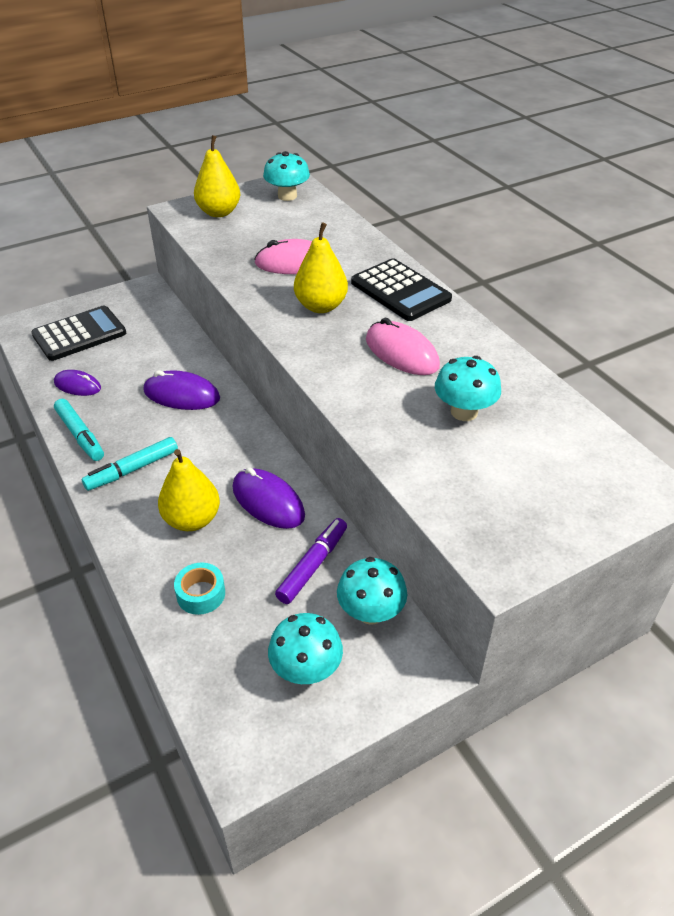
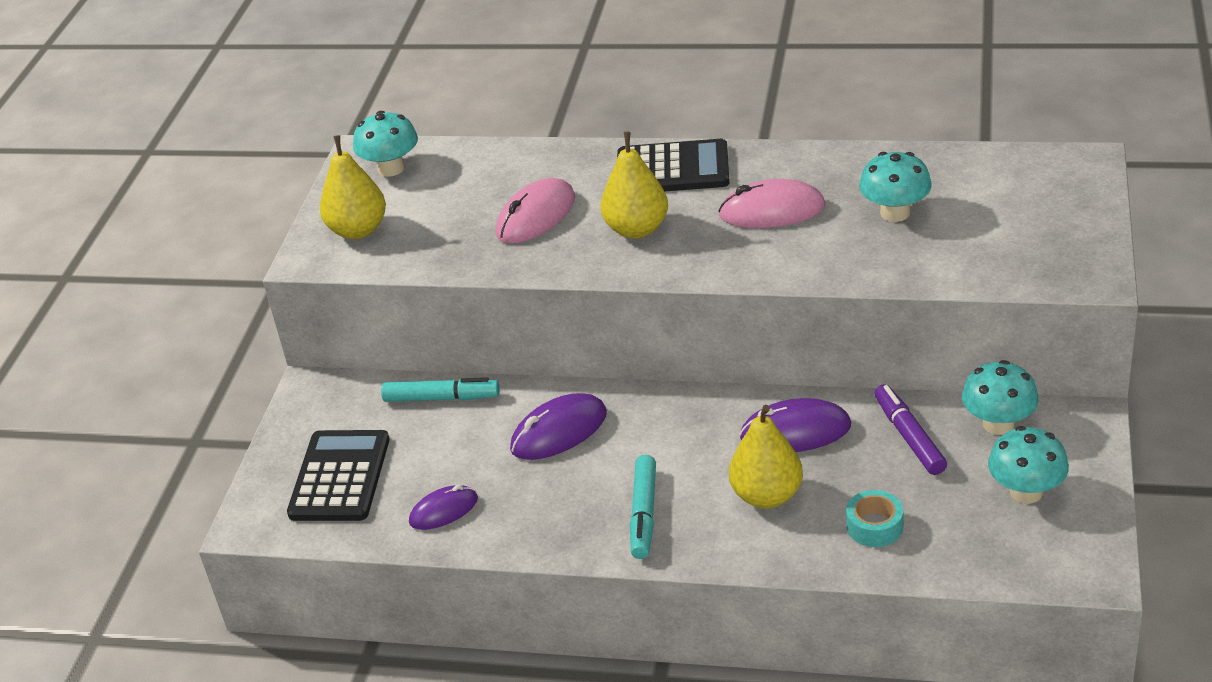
camera: 45 degrees left, 5 degrees down
(80, 435) = (540, 537): turquoise marker -> turquoise marker (441, 398)

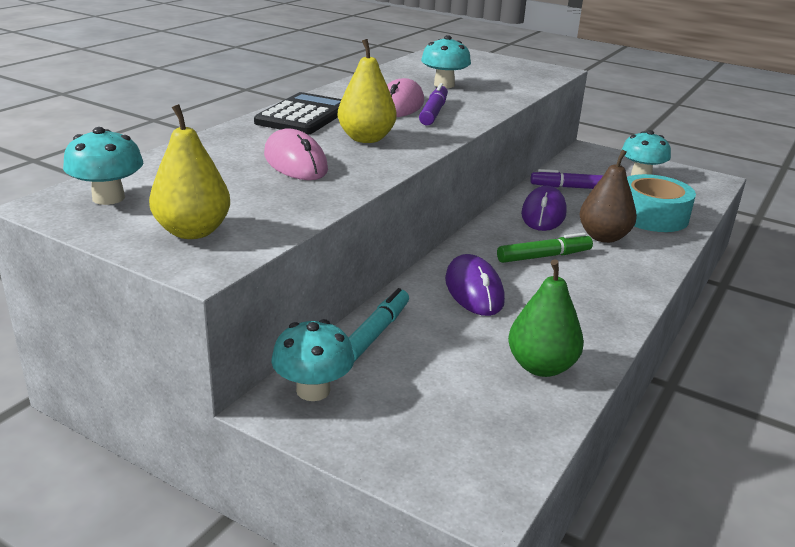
camera: 75 degrees left, 10 degrees down
(339, 477) = (447, 418): black calculator -> none
(443, 511) = (541, 367): purple mouse -> green pear
(644, 514) = (598, 281): turquoise marker -> none
(674, 460) = (544, 256): none -> green marker
(767, 495) = (603, 237): yellow pear -> brown pear
(770, 240) = (433, 112): none -> purple marker
(874, 526) = (651, 216): turquoise tape -> turquoise tape, size x1.86
(998, 424) = (577, 166): turquoise mushroom -> turquoise mushroom (313, 390)

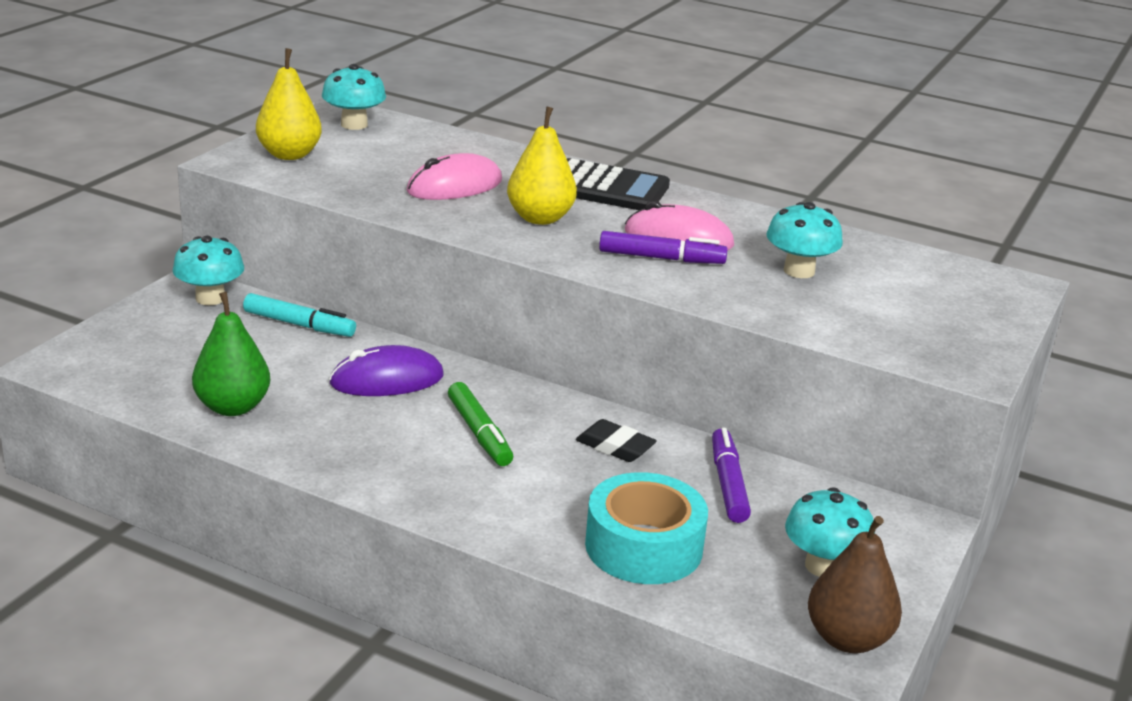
camera: 85 degrees right, 0 degrees up
(543, 214) = (615, 446): purple mouse -> black eraser
(603, 237) = (551, 488): brown pear -> brown pear (848, 639)

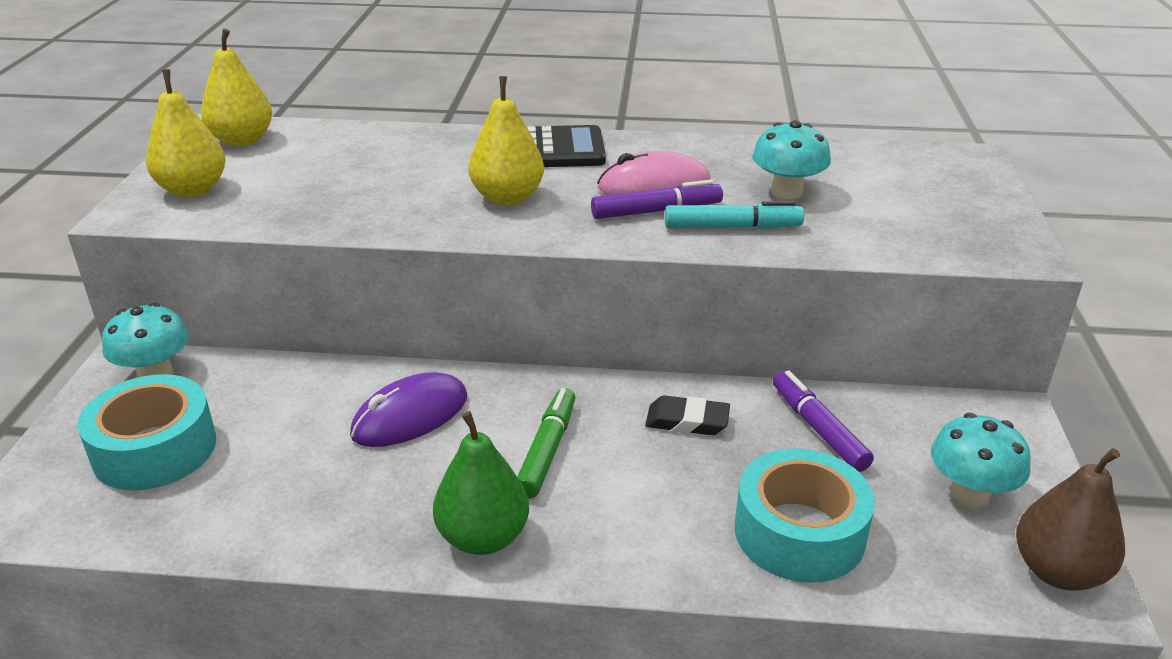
camera: 20 degrees left, 5 degrees up
(181, 349) = (155, 449): none -> turquoise tape
(233, 407) = (258, 506): green pear -> green pear (483, 537)
(299, 325) = (275, 377): turquoise marker -> turquoise marker (732, 227)
(354, 125) = (242, 140): turquoise mushroom -> yellow pear
(454, 186) = (395, 184): pink mouse -> none
(479, 433) = (547, 450): green marker -> green marker turned 120 degrees counterclockwise

